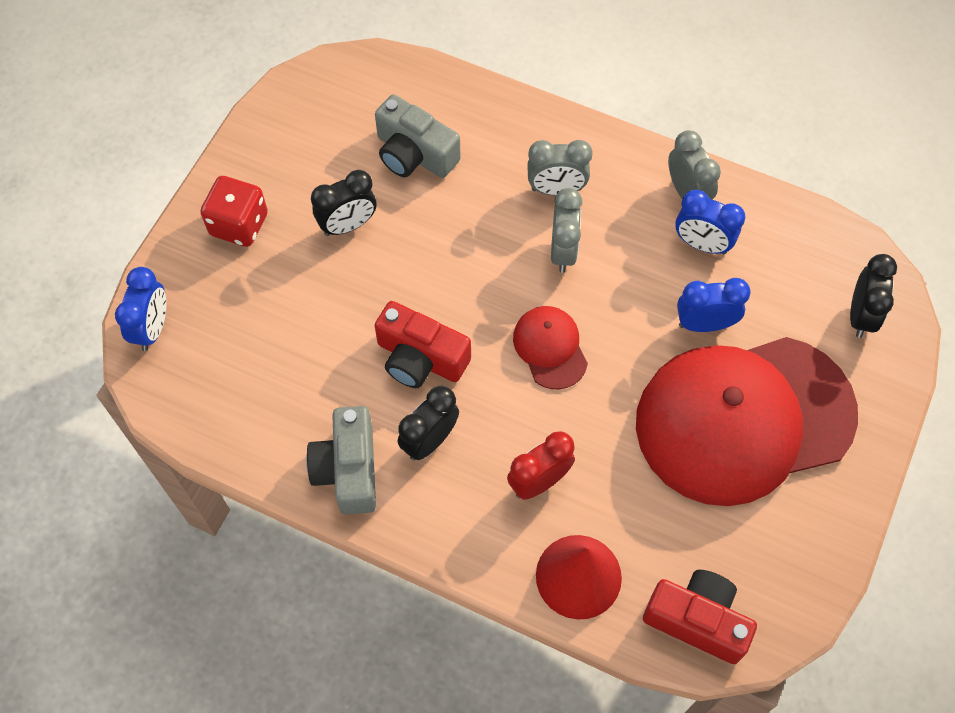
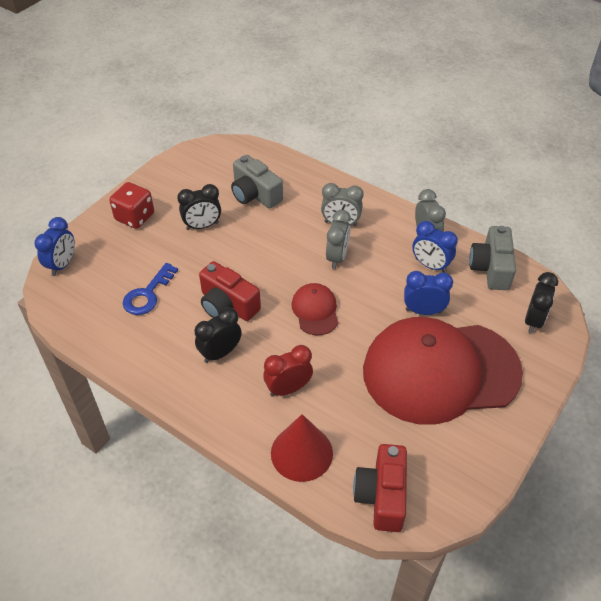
camera: 10 degrees right, 15 degrees down
(297, 359) = (147, 294): none -> blue key
(348, 469) = (161, 362): grey camera -> grey camera (491, 268)
(697, 620) = (382, 495): red camera -> red camera turned 120 degrees counterclockwise

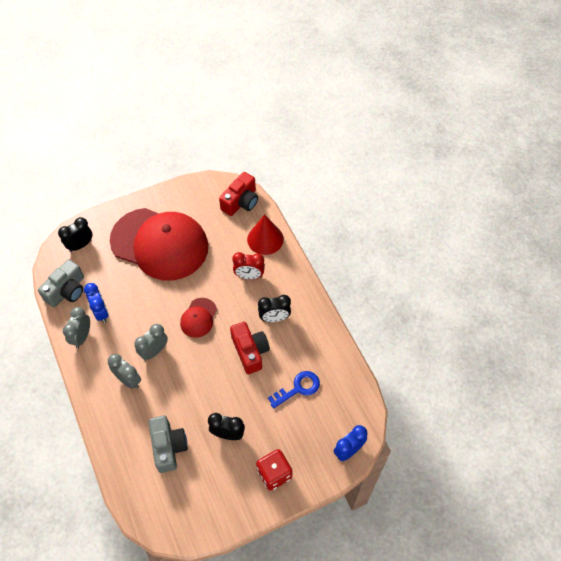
camera: 150 degrees left, 10 degrees up
(423, 311) = (135, 283): blue clock -> none

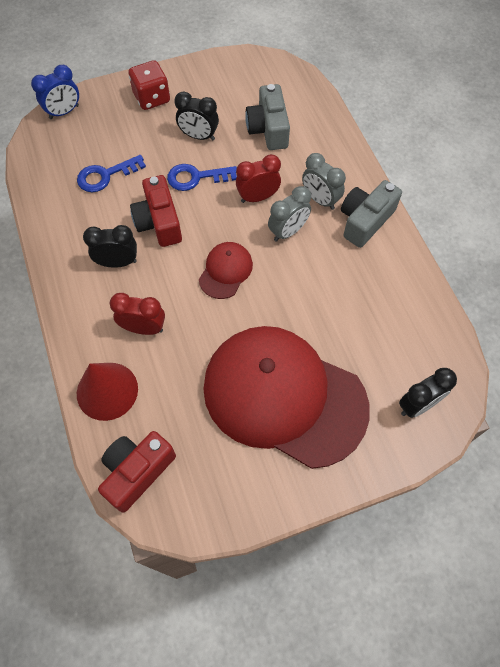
camera: 175 degrees left, 5 degrees up
(67, 291) = (424, 326): grey camera -> grey camera (365, 221)
(82, 337) = (389, 257): grey clock -> none
(101, 312) = (367, 289): blue clock -> none
(177, 378) = (258, 197): none -> red clock
(226, 392) = (196, 177): none -> blue key

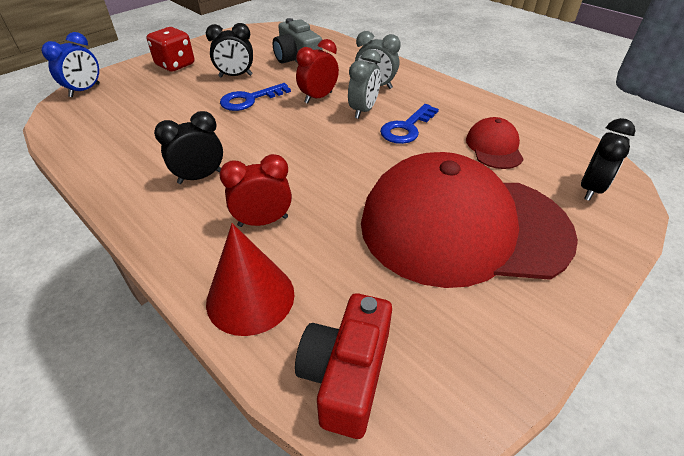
camera: 25 degrees left, 20 degrees down
(105, 175) = (152, 120): blue key -> blue key (406, 128)
(159, 222) = (230, 136): red camera -> none
(225, 271) = (324, 151): red cap -> red cap (494, 147)
(365, 221) = (424, 88): grey camera -> none

